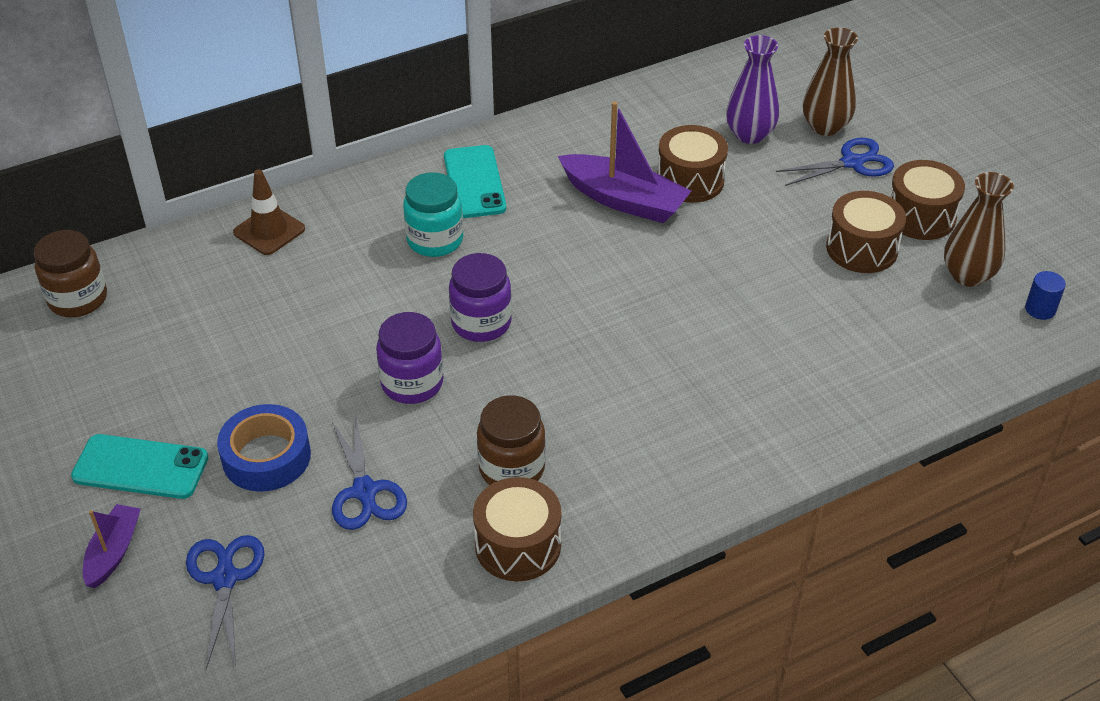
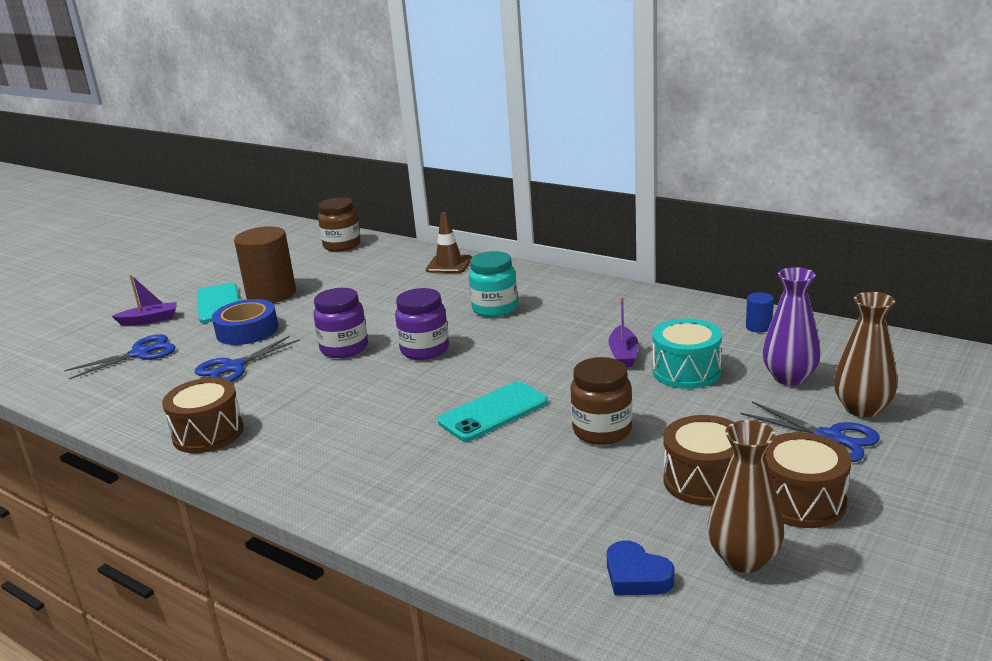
camera: 65 degrees right, 20 degrees down
(170, 408) = (271, 294): none -> brown cylinder
(474, 182) = (572, 300): turquoise phone -> turquoise phone (493, 412)
(512, 469) = (283, 407): brown jar -> brown jar (602, 431)
(624, 200) = (623, 354): purple boat -> purple boat, size x0.56
(690, 180) = (686, 371): brown drum -> turquoise drum
(955, 334) = (636, 576): none -> blue heart
(1040, 309) = (748, 630): blue cylinder -> blue cylinder (758, 327)

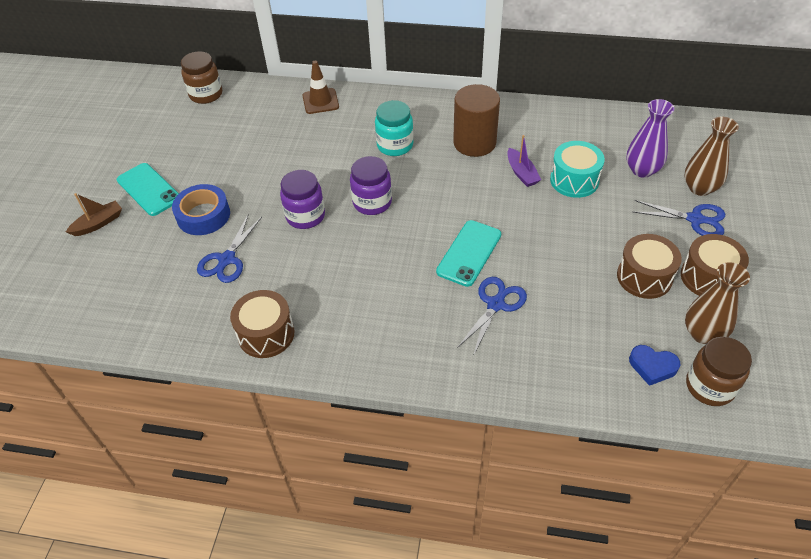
camera: 25 degrees left, 25 degrees up
(140, 353) = (126, 265): blue scissors -> blue scissors (495, 304)
(150, 320) = (98, 223): purple boat -> brown boat
(271, 294) = (189, 168): brown cylinder -> brown cylinder (474, 142)
(602, 431) = (554, 251): brown jar -> brown jar (709, 386)
(758, 327) = (595, 124): blue cylinder -> none

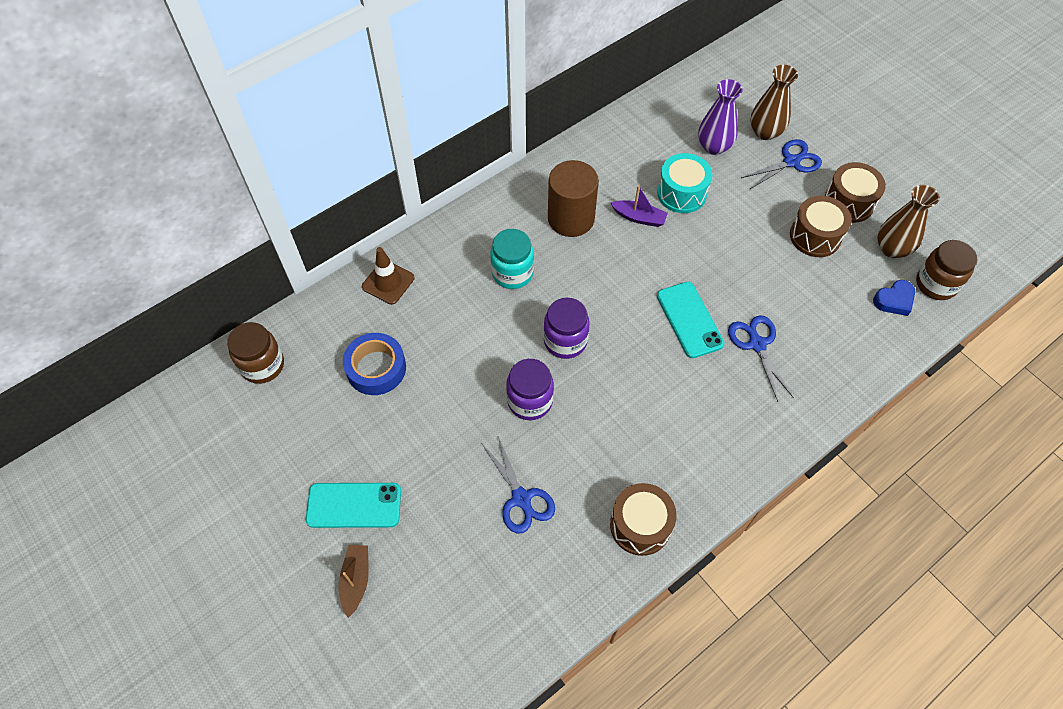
camera: 50 degrees left, 10 degrees up
(203, 215) = (443, 481): blue tape -> blue tape (376, 368)

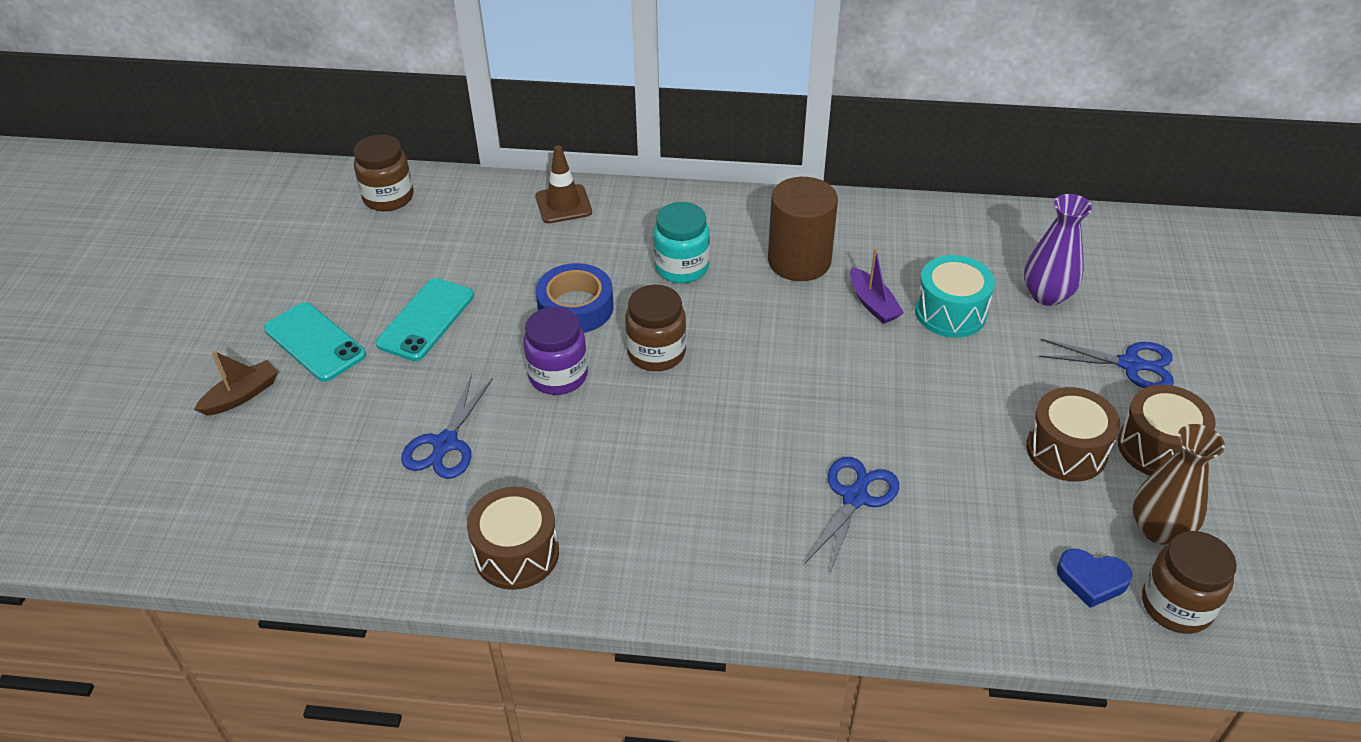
camera: 45 degrees right, 15 degrees down
(376, 368) = (467, 259): blue tape -> blue tape (575, 307)
(565, 341) = (656, 353): purple jar -> brown jar
(689, 320) = (807, 423): turquoise phone -> turquoise phone (426, 319)
(765, 132) = (1132, 319): brown vase -> none

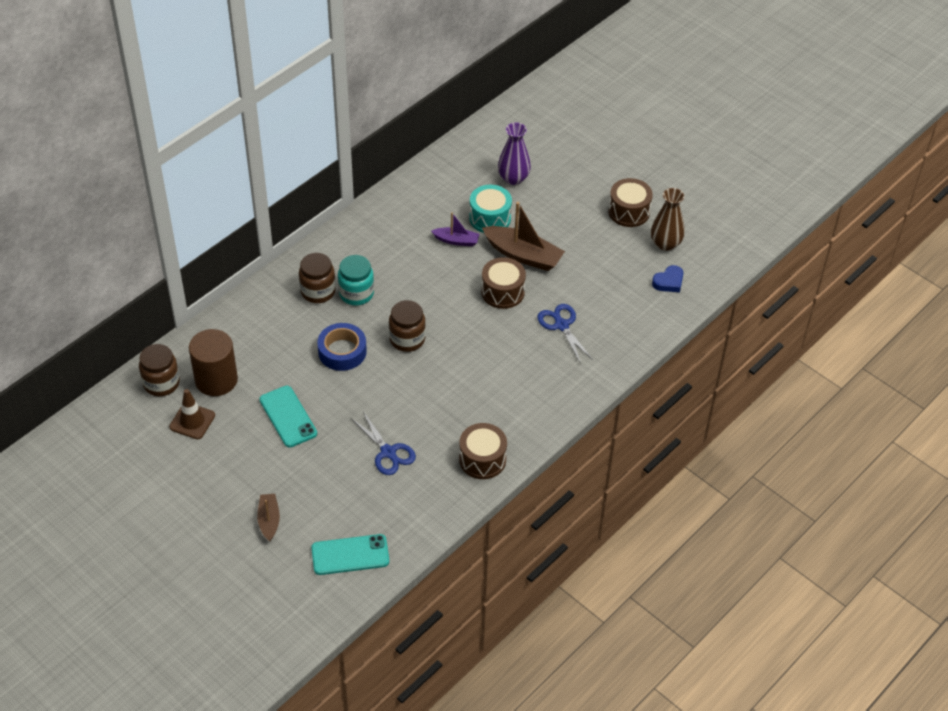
camera: 55 degrees left, 5 degrees up
(314, 342) = (257, 472): turquoise phone -> turquoise phone (350, 555)
(558, 376) = (385, 385): purple jar -> none
(563, 204) = (253, 311): brown traffic cone -> brown traffic cone (192, 421)
(799, 261) = (399, 247): brown cylinder -> brown cylinder (216, 380)
(930, 381) = (523, 255): none -> brown boat
(1066, 450) = (603, 240): brown drum -> brown drum (503, 292)
(1130, 364) = (579, 184): blue scissors -> none
(1176, 605) = (701, 266): brown jar -> brown jar (318, 291)

